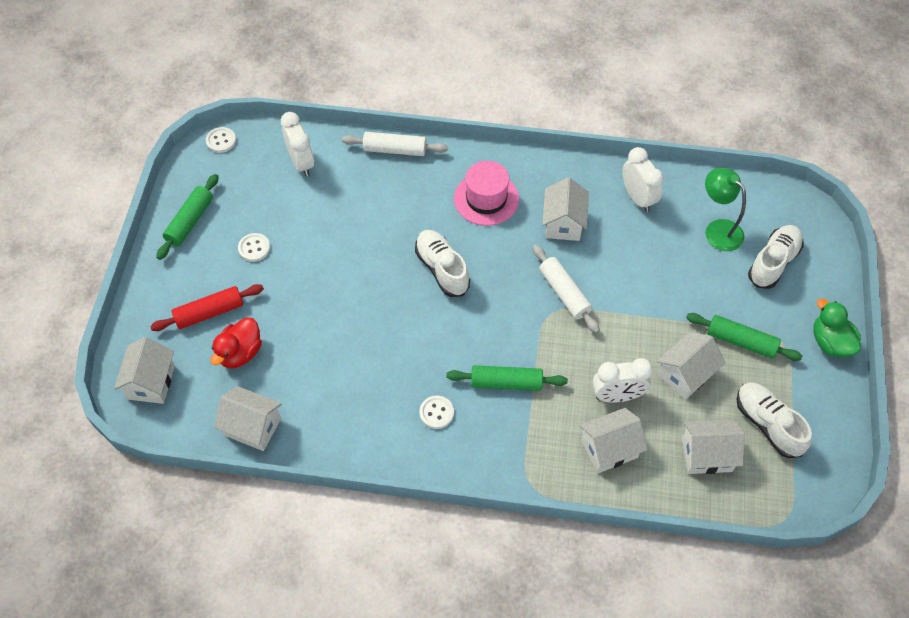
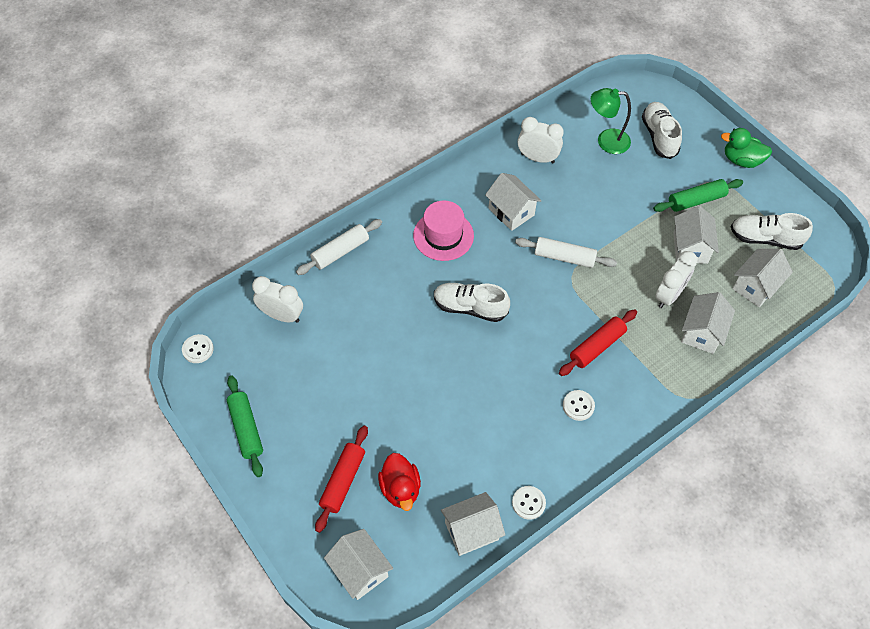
camera: 45 degrees left, 0 degrees up
(254, 248) = (320, 406): white button -> white button (528, 503)
(506, 383) = (597, 347): green rolling pin -> red rolling pin

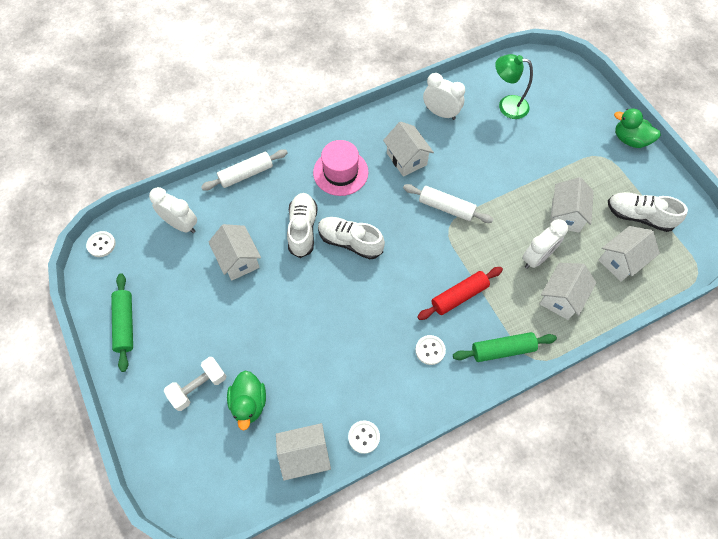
camera: 10 degrees right, 5 degrees up
(343, 481) = (199, 387): red rolling pin -> white dumbbell
(360, 570) = (194, 476): white house -> white house (238, 260)
(400, 488) = (249, 403): red duck -> green duck
(659, 136) = (556, 108): white shoe -> white shoe (302, 229)
(696, 200) = (580, 172): green rolling pin -> green rolling pin (502, 350)

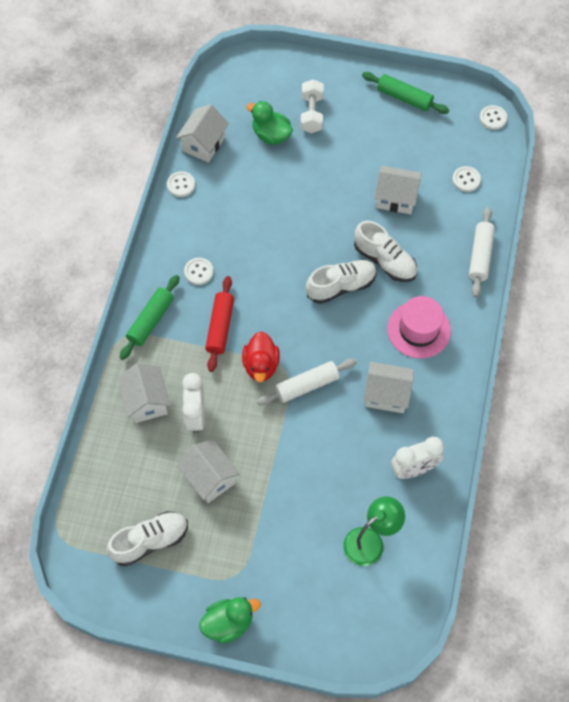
camera: 130 degrees right, 0 degrees up
(181, 225) = (466, 180): white clock -> white button
(460, 246) = (261, 365): none -> red duck
(621, 261) = (129, 481): white house -> none

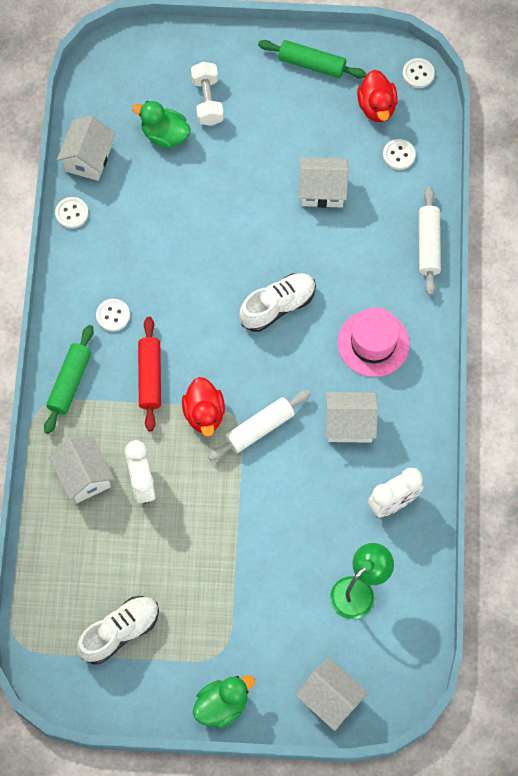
camera: 10 degrees left, 5 degrees up
(210, 478) = (171, 551): white house -> white house (330, 699)
(385, 260) = (322, 268): white shoe -> none
(453, 139) = (376, 107): none -> red duck

